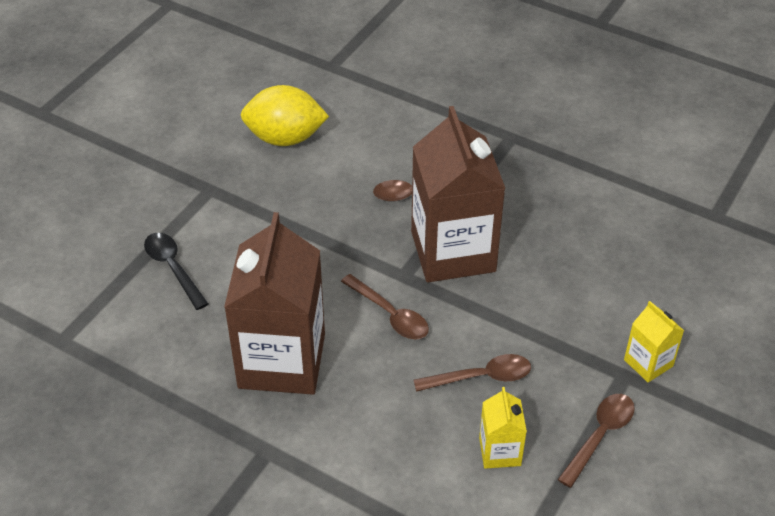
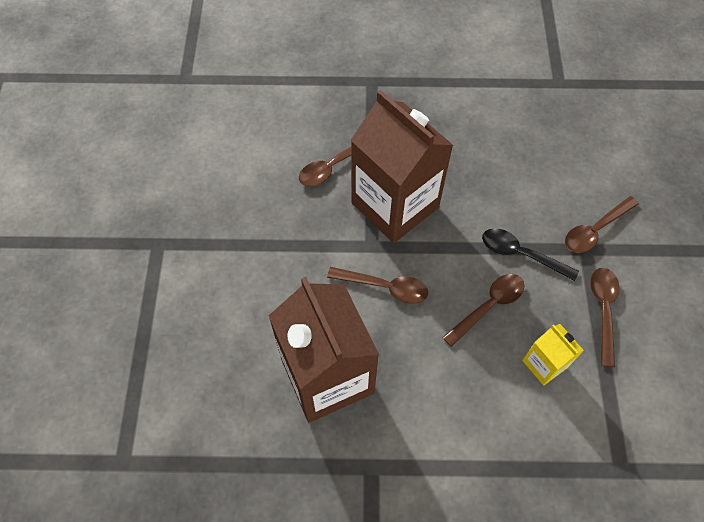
camera: 30 degrees left, 15 degrees up
(173, 268) = (176, 337): black spoon -> black spoon (521, 254)
(285, 138) = (191, 164): yellow lemon -> none
(648, 363) = (595, 230): yellow carton -> brown spoon

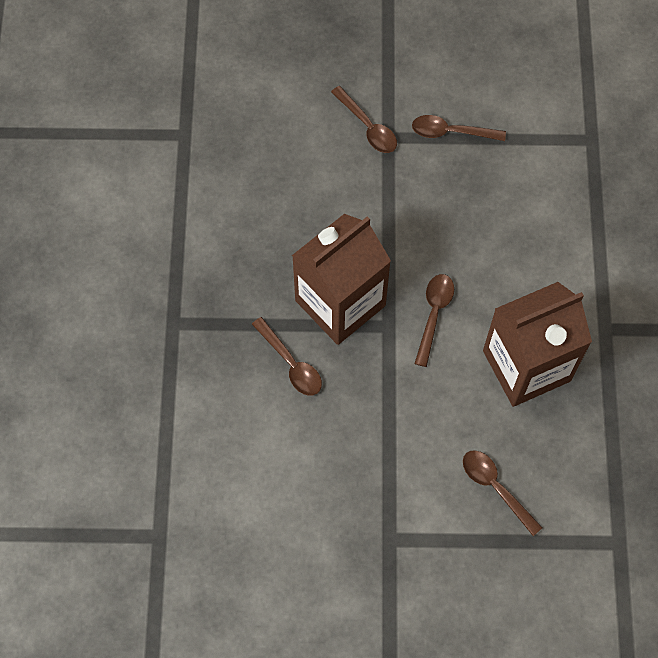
camera: 90 degrees left, 5 degrees up
(488, 306) = (451, 225): brown spoon -> brown spoon (495, 488)
(521, 254) = (395, 192): black spoon -> none
(544, 364) = (504, 185): yellow carton -> none

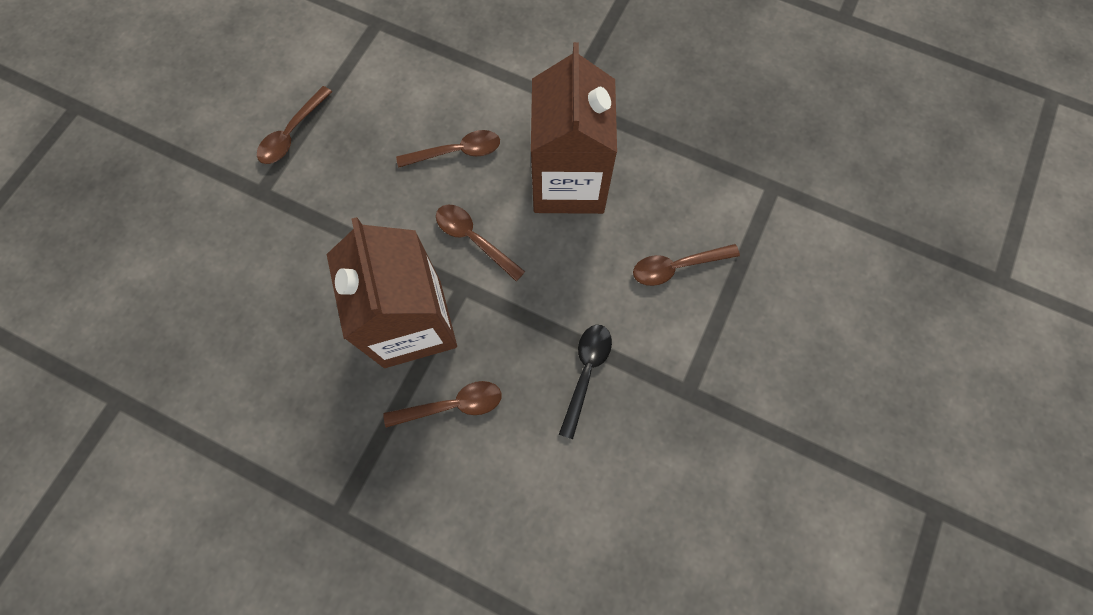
camera: 65 degrees left, 5 degrees up
(366, 452) = (586, 372): none -> black spoon
(368, 127) = (236, 206): brown spoon -> brown spoon (457, 152)

